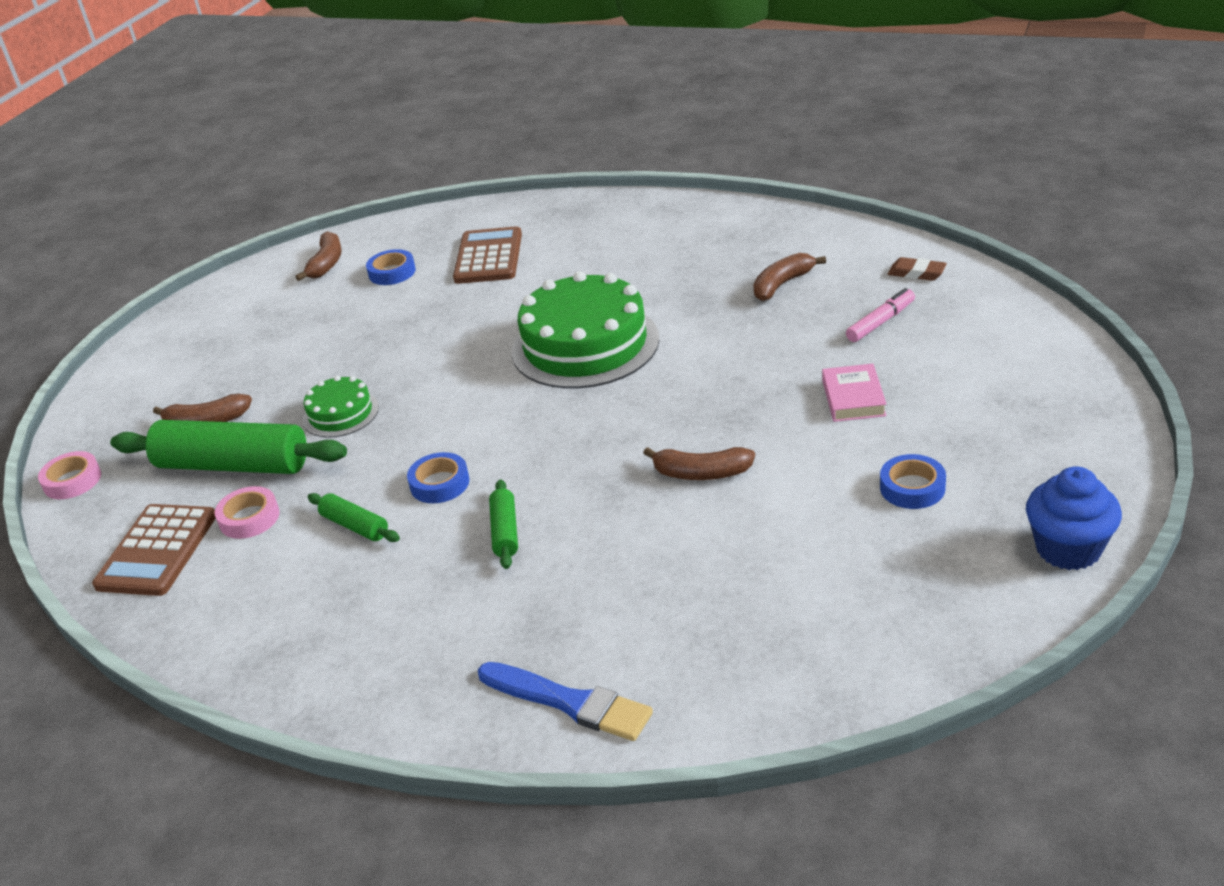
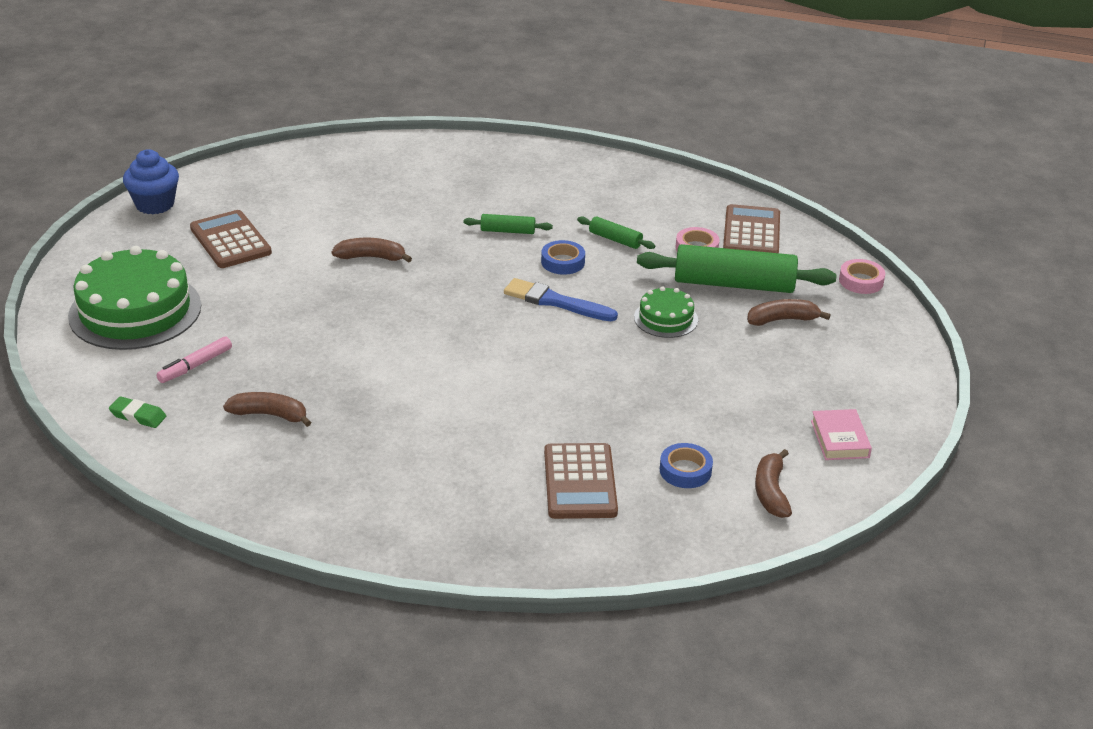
camera: 170 degrees right, 0 degrees up
(505, 532) = (508, 231): green rolling pin -> green rolling pin turned 75 degrees counterclockwise
(569, 702) = (456, 154): blue brush -> blue brush (555, 302)
(585, 345) = (462, 365): green cake -> green cake (135, 311)
(782, 284) = (270, 415): brown banana -> brown banana turned 120 degrees counterclockwise
(853, 398) = (245, 302): pink book -> pink book (840, 439)
(912, 488) = (230, 240): blue tape -> brown calculator
(916, 273) = (138, 416): brown eraser -> green eraser

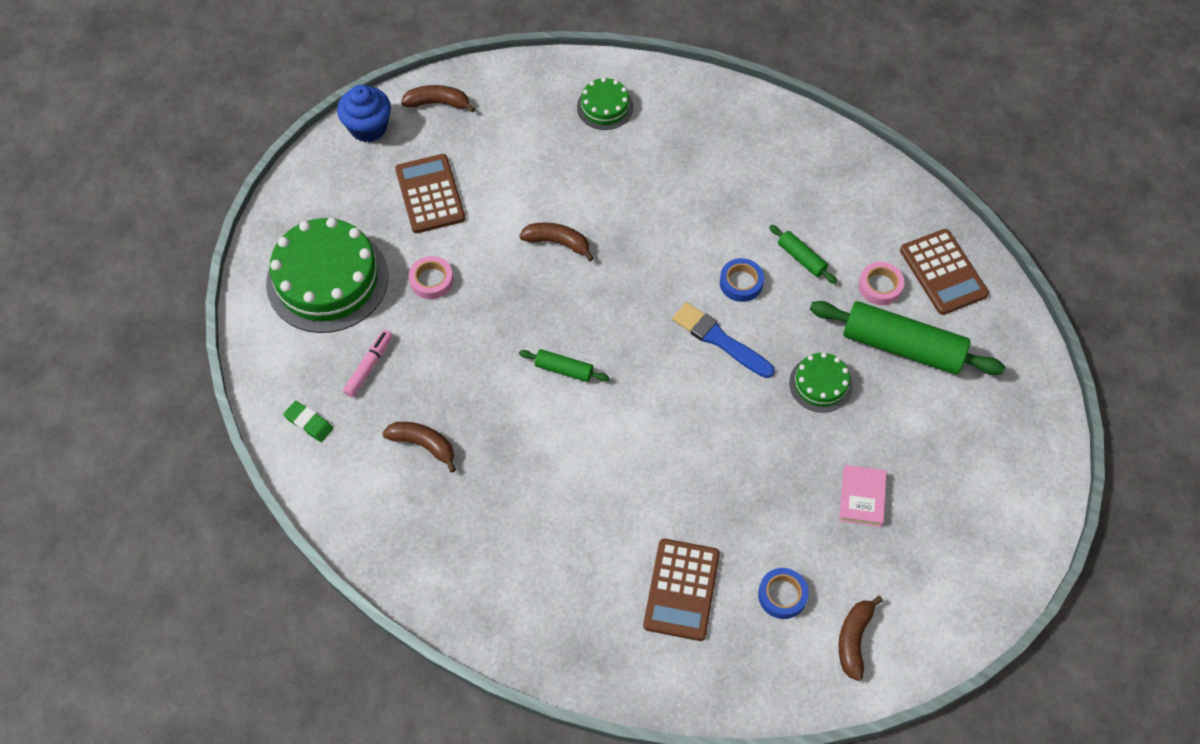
camera: 15 degrees right, 25 degrees up
(195, 366) = (369, 366): pink marker -> pink marker turned 150 degrees clockwise
(391, 166) = (605, 107): none -> green cake
(508, 231) = (698, 226): green rolling pin -> green rolling pin (564, 369)
(751, 233) = (943, 272): brown calculator -> brown calculator turned 135 degrees clockwise
(782, 320) = (935, 408): brown banana -> brown banana (438, 103)
(840, 439) = (941, 584): pink book -> pink book (862, 498)
(861, 281) = (1033, 366): pink tape -> pink tape (431, 280)

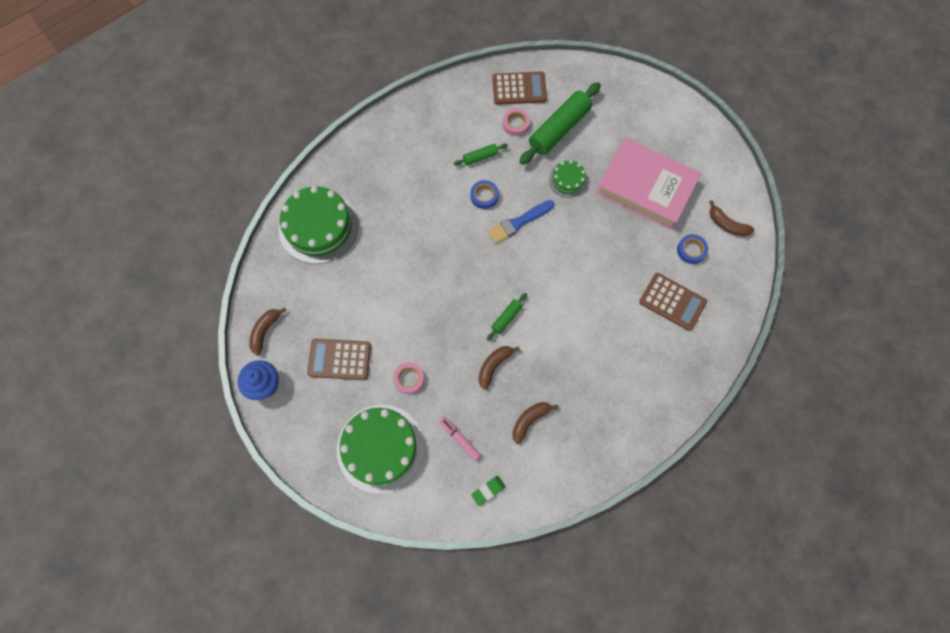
camera: 70 degrees left, 10 degrees up
(558, 242) = (412, 291): brown banana -> brown banana (494, 366)
(605, 107) = (318, 227): green cake -> green cake, size x2.01
(862, 498) = (646, 187): pink book -> pink book, size x2.47

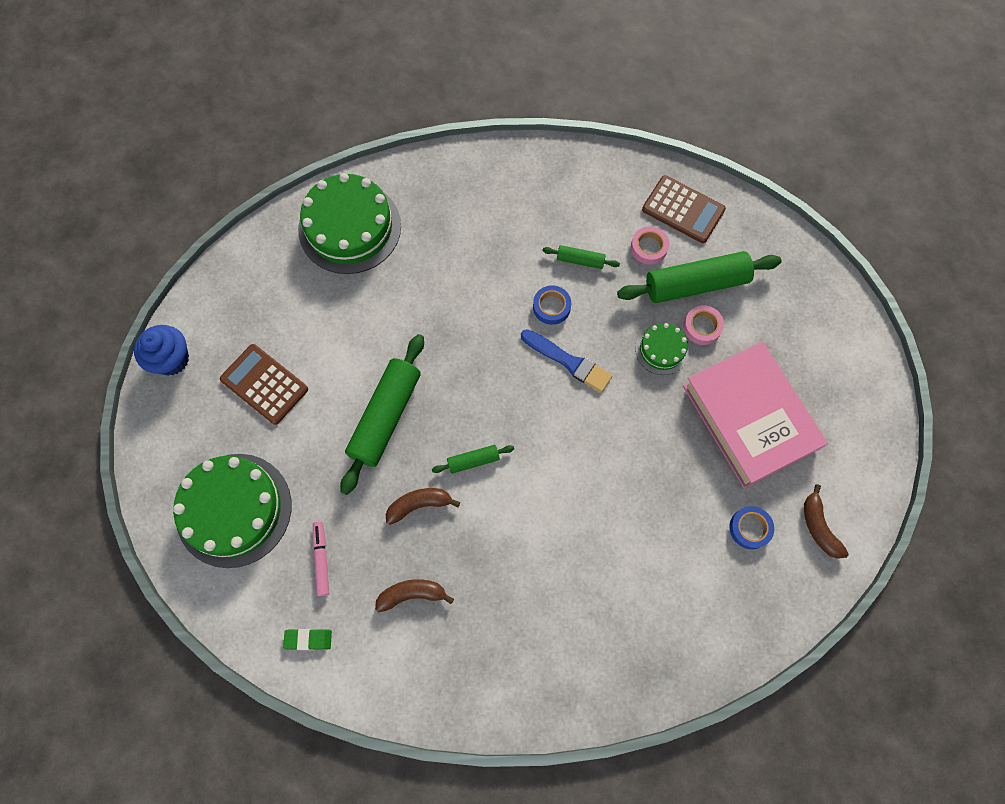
camera: 35 degrees right, 0 degrees up
(265, 331) = (214, 303): brown banana -> none
(409, 379) = (318, 455): pink tape -> pink tape (702, 327)
(433, 328) = (386, 417): none -> green rolling pin
(519, 222) = (568, 362): blue brush -> blue brush turned 150 degrees counterclockwise
(672, 302) = (680, 574): brown calculator -> none

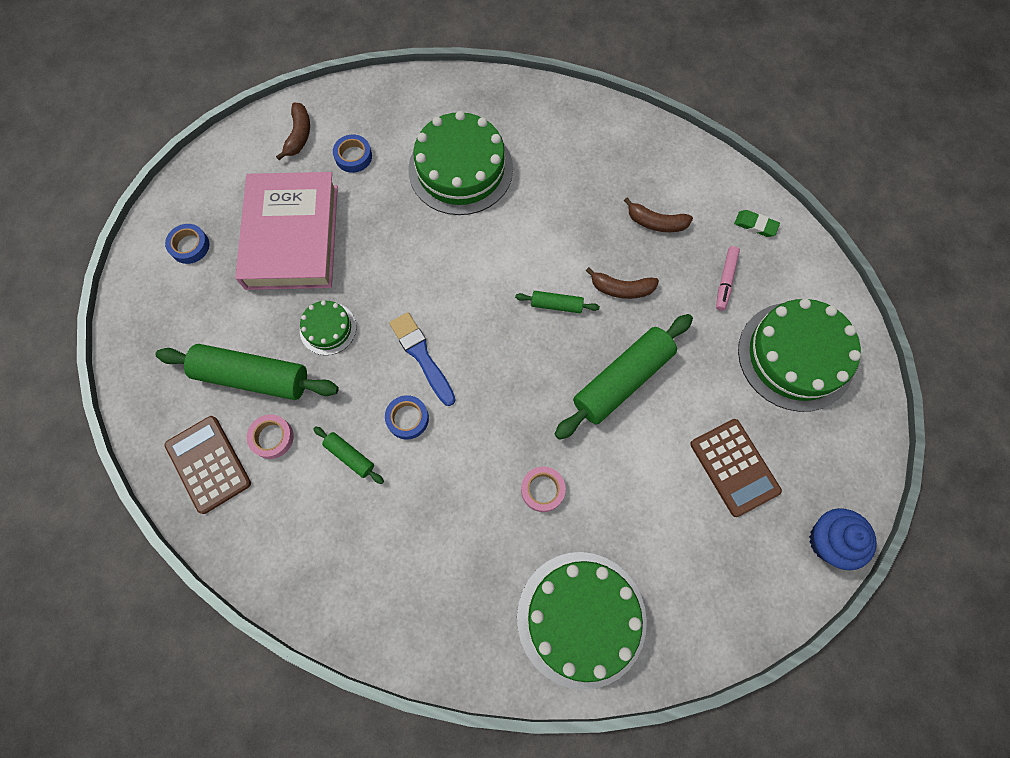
camera: 155 degrees left, 0 degrees up
(636, 564) = (460, 169): none -> green cake
(702, 327) = (276, 332): pink tape -> pink tape (542, 490)
(832, 367) = (189, 246): none -> blue tape

